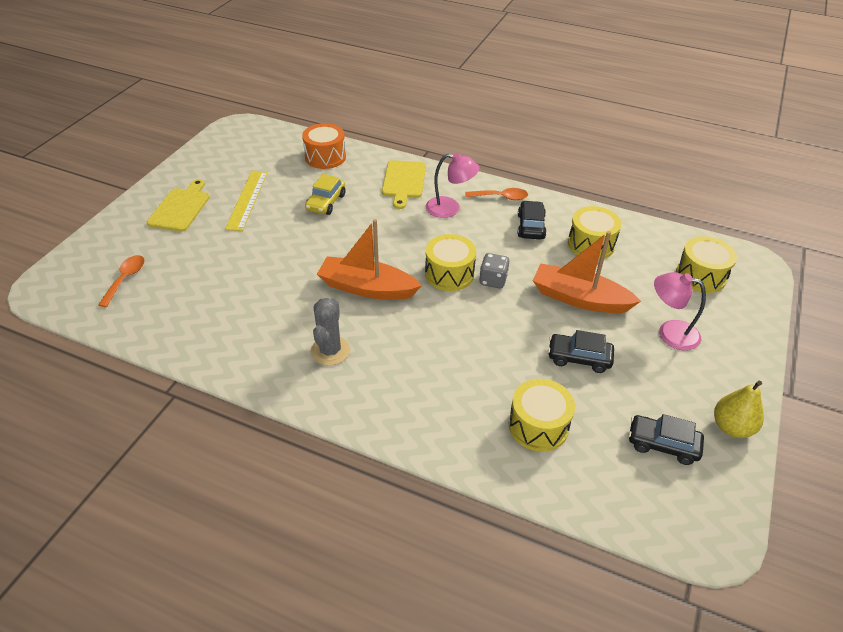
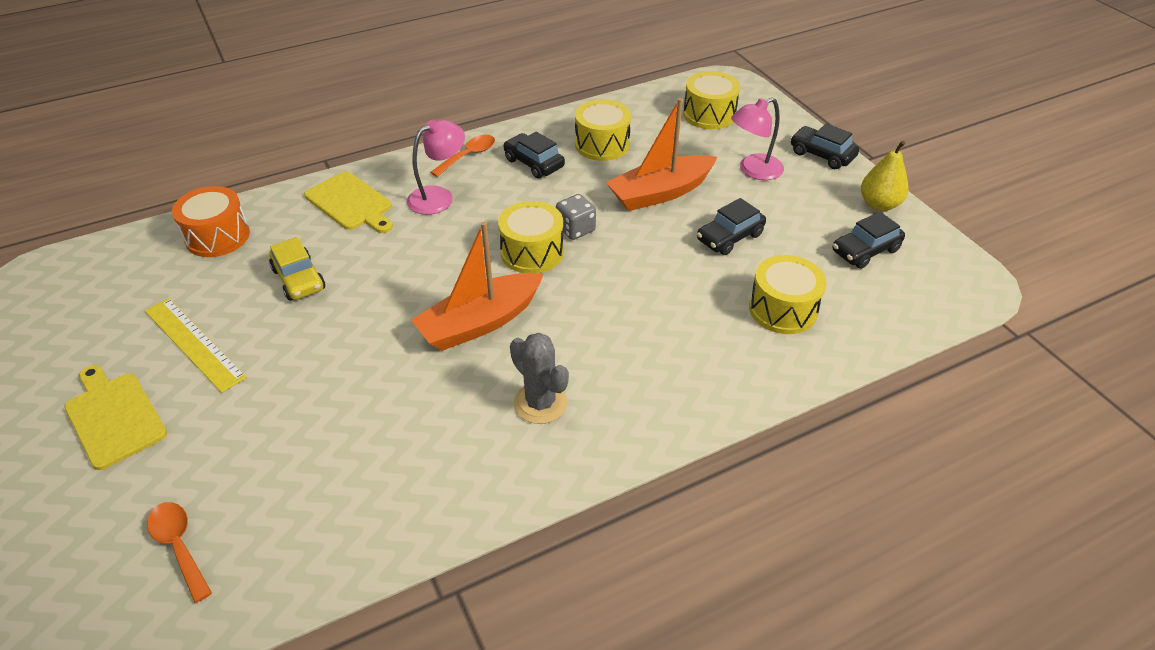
camera: 50 degrees left, 0 degrees up
(745, 362) = (822, 155): none -> black car

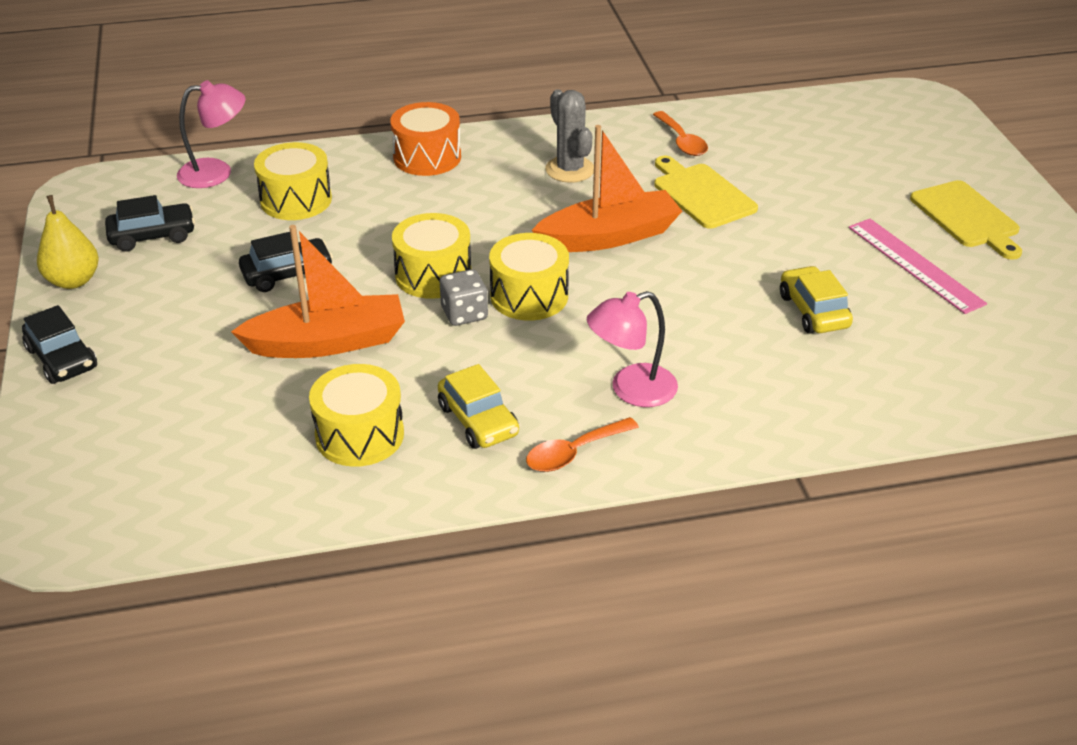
camera: 165 degrees left, 5 degrees down
(179, 546) = (868, 135): orange spoon -> orange spoon (681, 141)
(194, 343) = (914, 265): yellow ruler -> pink ruler
(217, 236) = (935, 383): orange drum -> orange drum (427, 157)
(351, 203) = (757, 402): yellow cutting board -> yellow cutting board (701, 194)
(534, 163) = (478, 420): black car -> yellow car
(709, 114) = (151, 462): yellow drum -> yellow drum (433, 275)
(753, 170) = (178, 352): pink lamp -> pink lamp (216, 172)

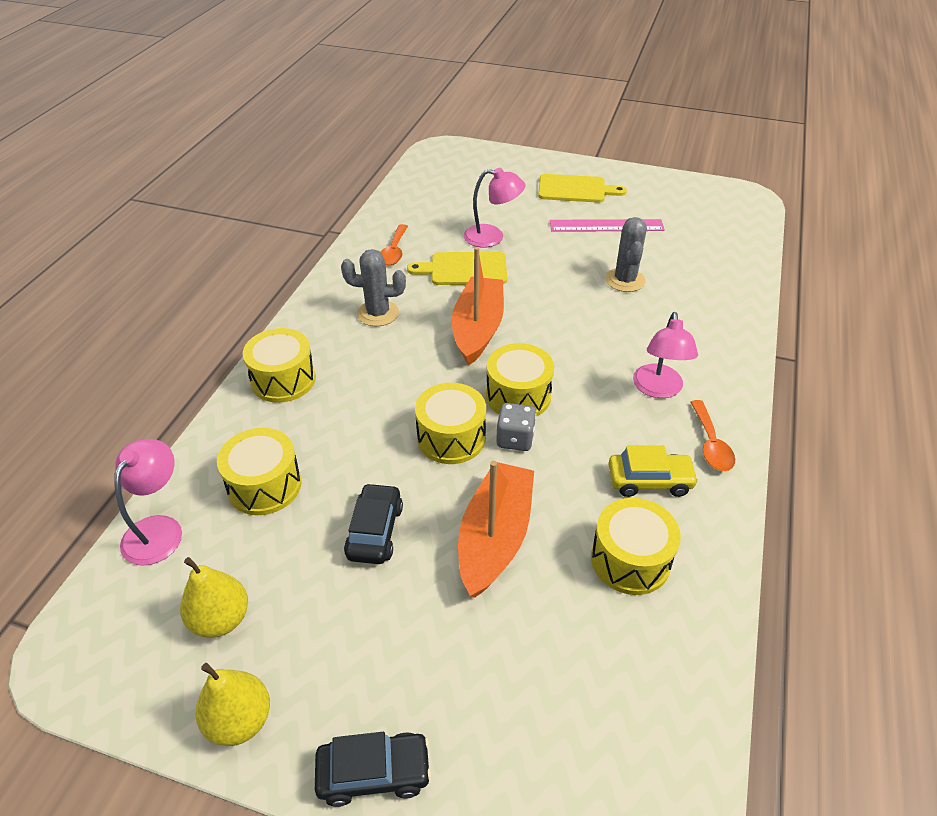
camera: 60 degrees left, 5 degrees up
(152, 236) = (221, 619): black car -> yellow pear
(427, 157) = (283, 379): orange drum -> yellow drum
(681, 141) = (394, 251): orange spoon -> orange spoon turned 90 degrees clockwise
(784, 192) = (492, 237): none -> pink lamp
(813, 311) = (625, 280): yellow car -> grey cactus

